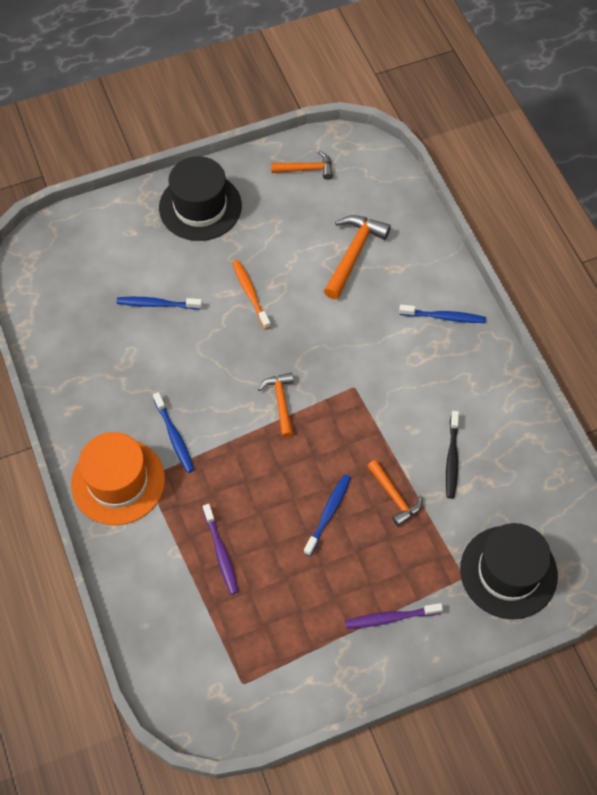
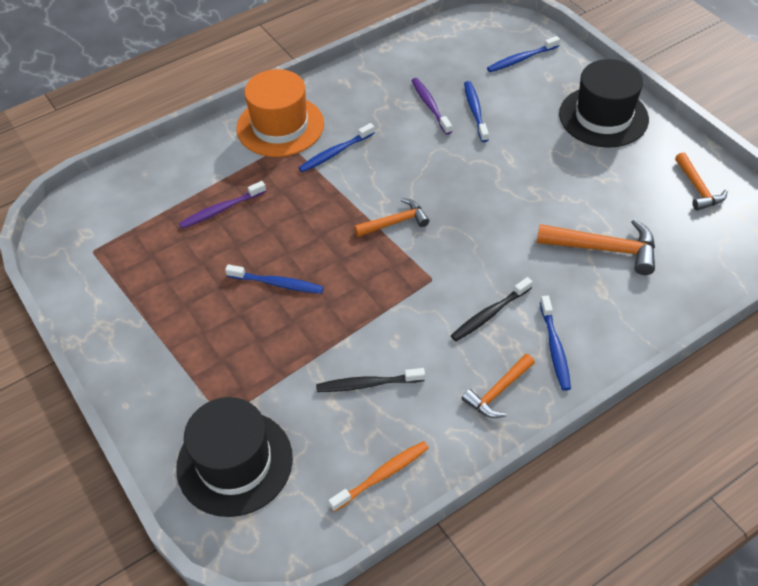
camera: 80 degrees right, 10 degrees down
(97, 247) = (521, 59): none -> blue toothbrush
(250, 293) = (515, 174): orange toothbrush -> orange toothbrush (382, 475)
(390, 618) = (168, 356): purple toothbrush -> purple toothbrush (430, 106)
(394, 496) = (308, 337): orange hammer -> orange hammer (498, 391)
(401, 353) = (489, 314): none -> black toothbrush

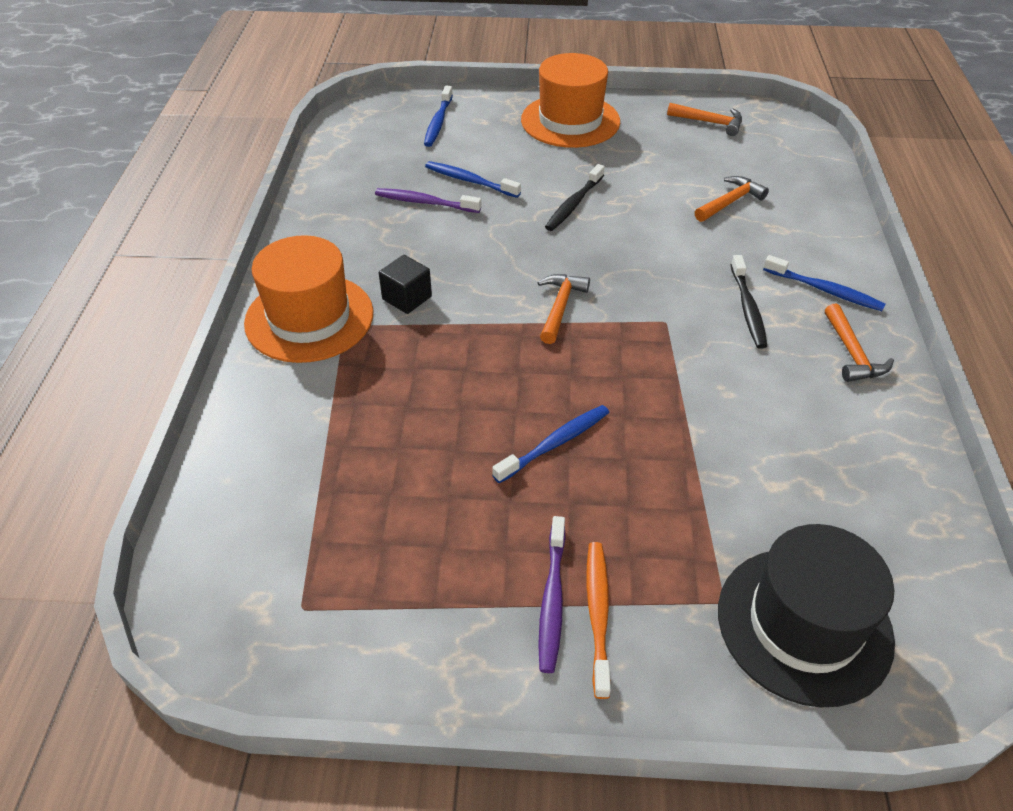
camera: 55 degrees left, 5 degrees down
(221, 210) = (381, 435): purple toothbrush -> purple toothbrush (552, 600)
(335, 153) = (407, 298): blue toothbrush -> black cube
(367, 384) = (770, 443): black toothbrush -> black toothbrush (574, 204)
(382, 475) = (906, 495): orange toothbrush -> orange toothbrush (598, 614)
(603, 117) = (570, 121): black hat -> orange hat
(604, 249) = (730, 202): orange hammer -> orange hammer, size x0.64

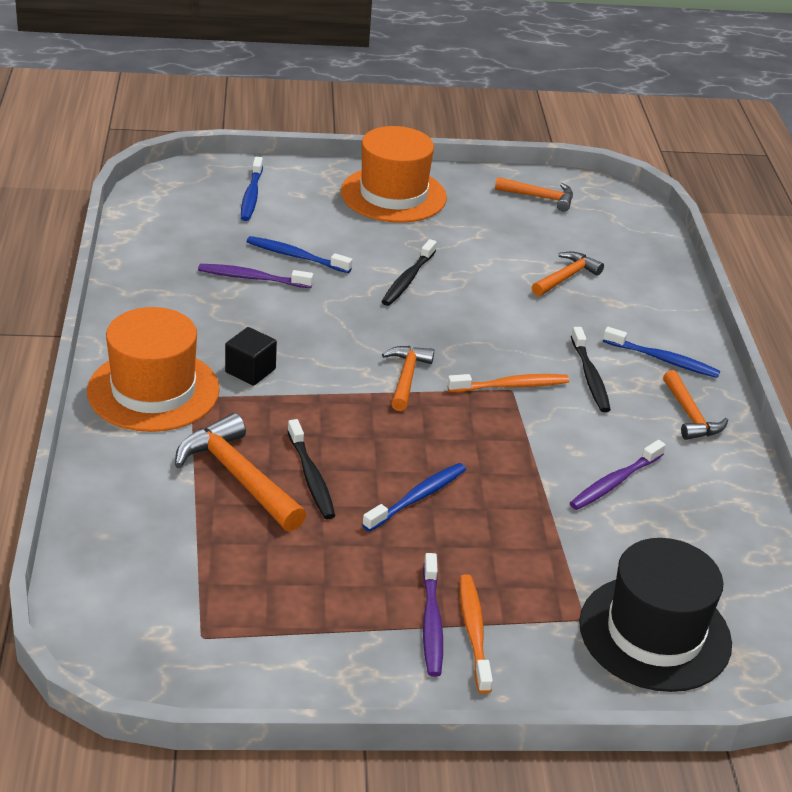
camera: 10 degrees left, 10 degrees down
(374, 415) = (238, 477): none -> orange hammer
(448, 417) = (311, 477): none -> black toothbrush
(665, 317) = (511, 386): none -> orange toothbrush
(767, 430) = (614, 482): none -> purple toothbrush

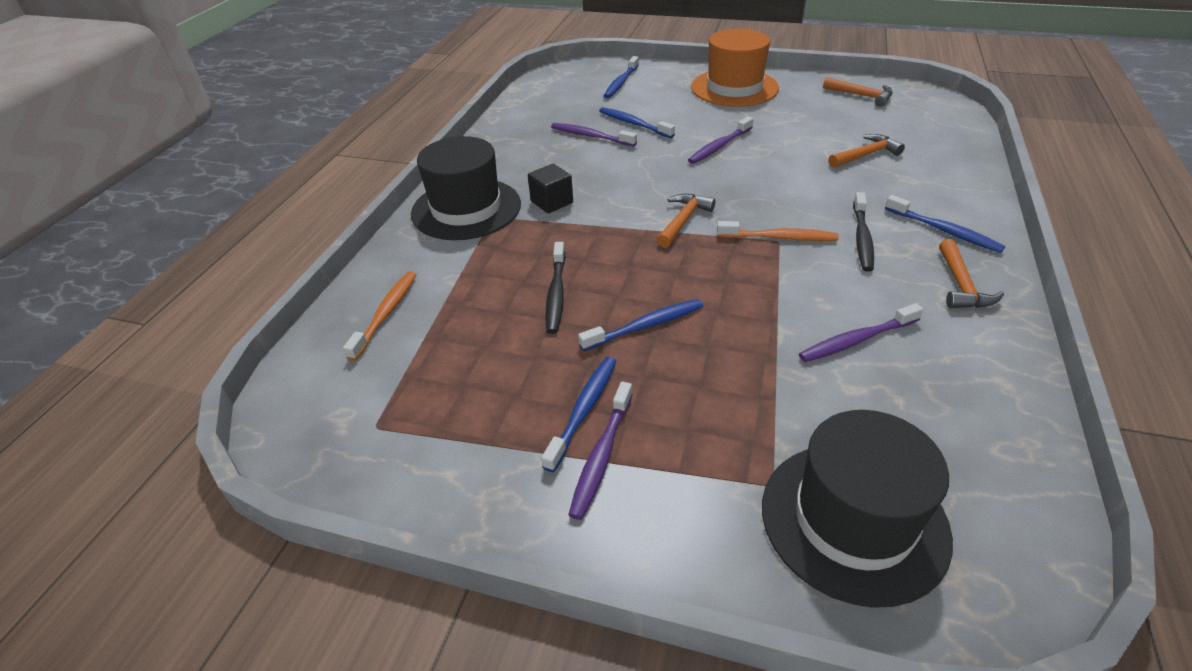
camera: 25 degrees right, 5 degrees up
(153, 390) = (466, 209): orange hat -> black hat
(238, 477) = (493, 285): orange hammer -> none
(396, 586) = (583, 410): none -> blue toothbrush
(408, 279) = (719, 146): black toothbrush -> purple toothbrush
(473, 632) = (641, 475): orange toothbrush -> orange toothbrush (386, 314)

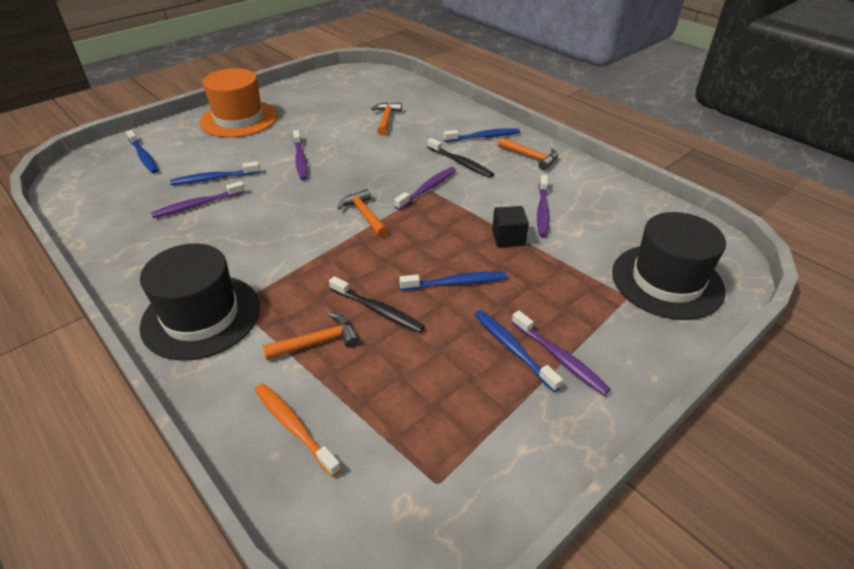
camera: 60 degrees left, 0 degrees up
(552, 202) = (259, 264): black cube -> black cube (508, 238)
(645, 326) = (456, 283): blue toothbrush -> blue toothbrush turned 75 degrees clockwise
(779, 238) = (427, 188): orange toothbrush -> purple toothbrush
(861, 96) = (324, 87): orange hammer -> orange hammer (317, 342)

